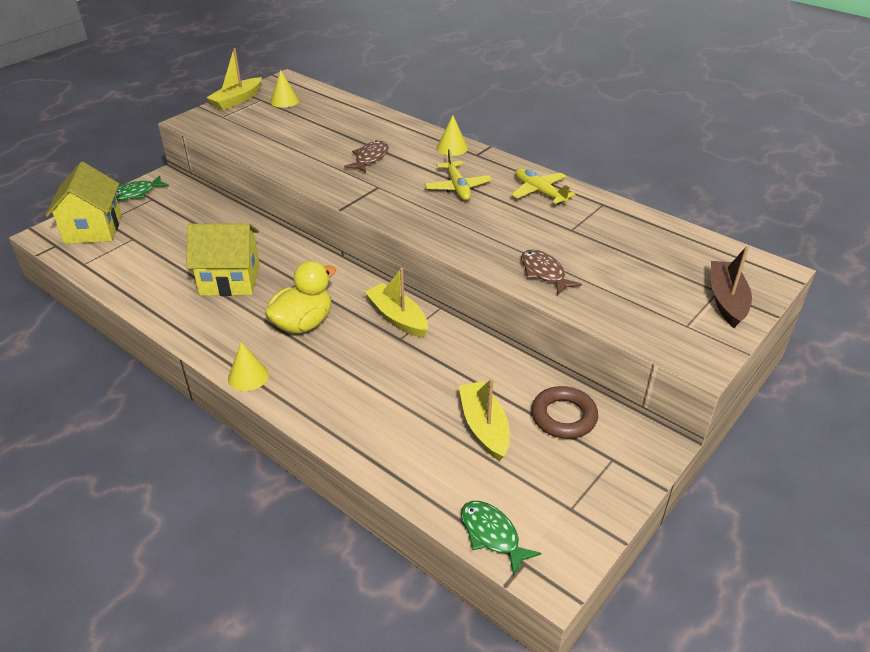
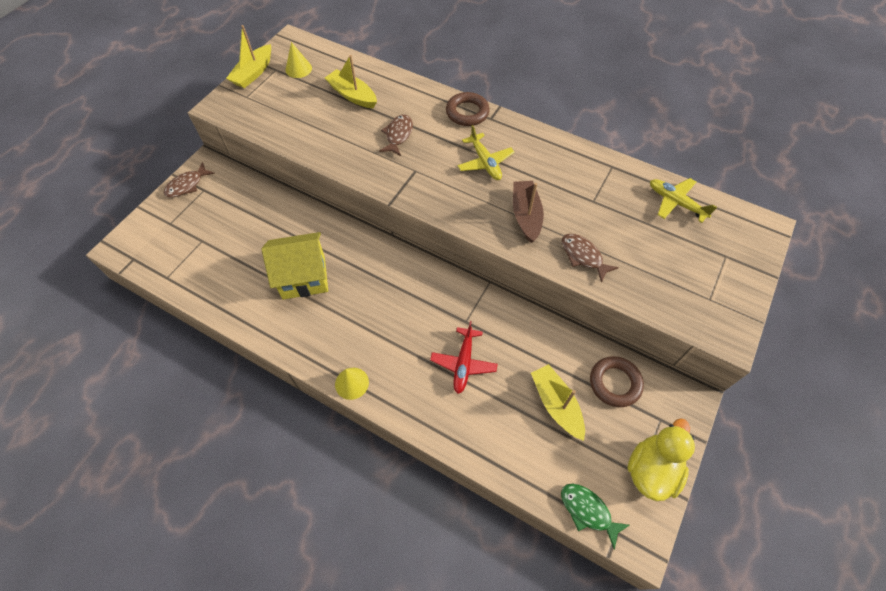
camera: 10 degrees left, 20 degrees up
(93, 229) = (161, 234): yellow house -> none
(136, 193) = (187, 185): green fish -> brown fish
(303, 323) = (381, 317): yellow duck -> yellow duck (651, 469)
(384, 375) = (463, 363): none -> red plane
(397, 317) = (458, 298): yellow boat -> yellow boat (352, 95)
(452, 148) = (467, 112): yellow cone -> brown ring
(539, 192) = (556, 158): yellow plane -> yellow plane (676, 202)
(726, 300) = (735, 266): brown boat -> brown boat (526, 215)

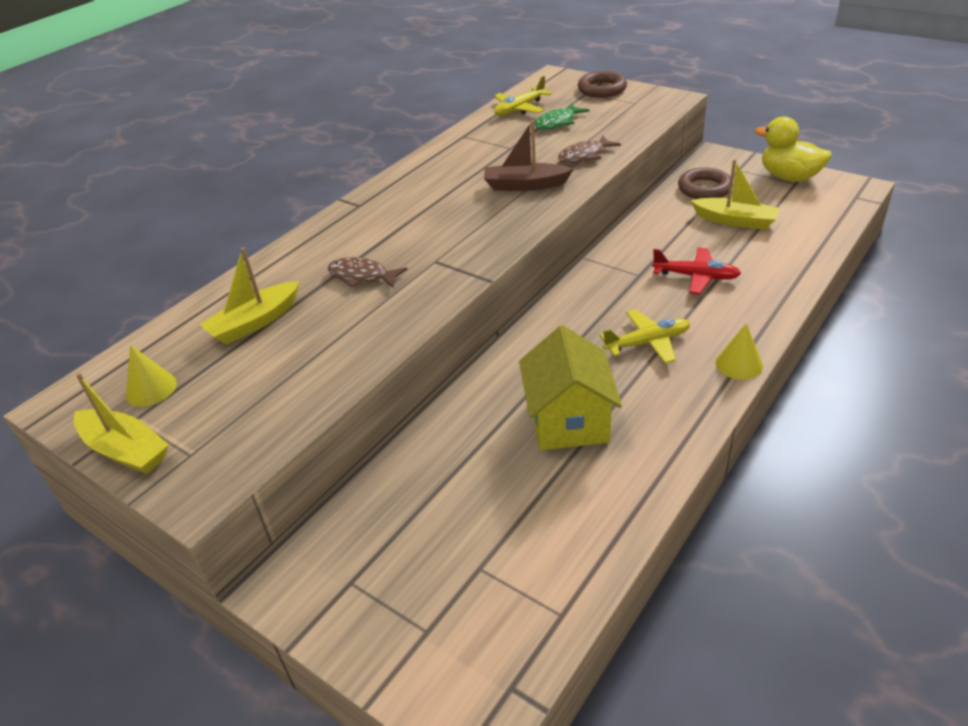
camera: 80 degrees left, 20 degrees down
(187, 185) = (329, 614): brown fish -> none
(467, 112) = (341, 221): brown ring -> brown ring (602, 89)
(485, 162) = (435, 209): yellow plane -> yellow plane (647, 343)
(556, 404) = (735, 221): yellow boat -> yellow boat turned 135 degrees counterclockwise
(588, 511) = (841, 209): green fish -> green fish (558, 122)

